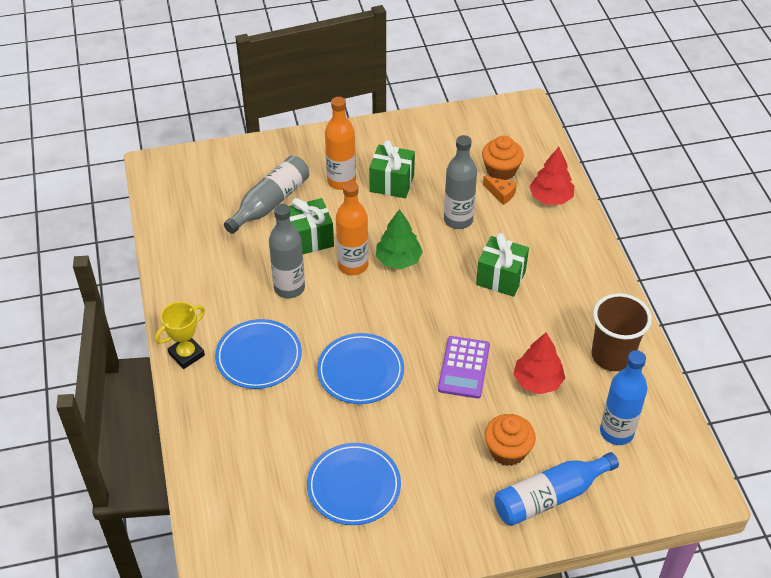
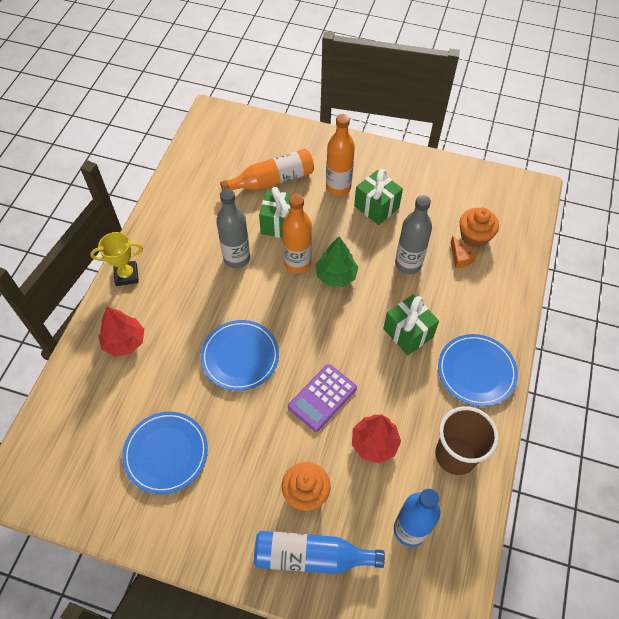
camera: 30 degrees right, 10 degrees up
(259, 356) = (175, 304): blue plate -> blue plate (476, 371)
(270, 203) = (272, 180): grey bottle -> orange bottle
(550, 198) = (501, 281): red tree -> red tree (124, 342)

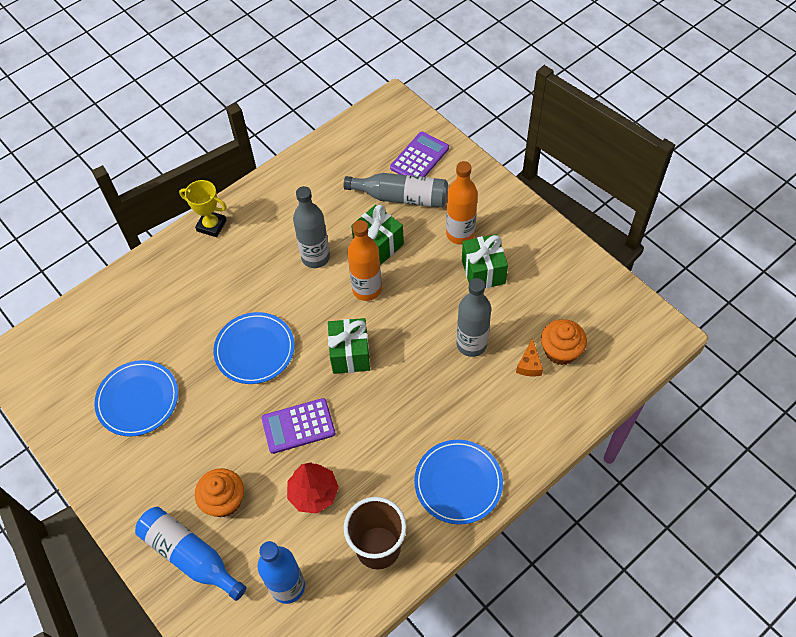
camera: 35 degrees right, 0 degrees up
(124, 342) = (170, 285): red tree -> none
(264, 145) = (419, 158): none -> purple calculator
(272, 180) = (401, 197): orange bottle -> grey bottle
(336, 275) = (394, 320): green tree -> none
(408, 333) = (420, 410): green gift -> green gift (350, 354)

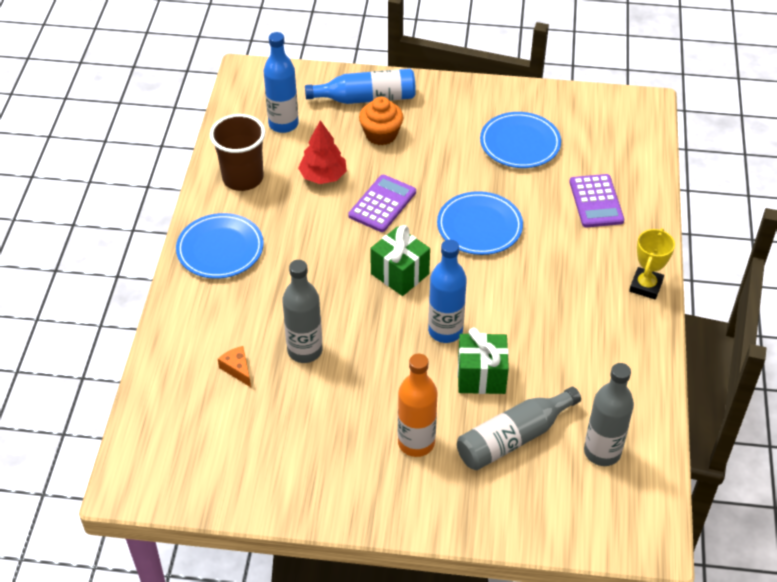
camera: 135 degrees right, 10 degrees down
(211, 225) = (646, 286): yellow trophy -> yellow trophy turned 45 degrees counterclockwise
(315, 257) = (522, 325): grey bottle -> grey bottle (602, 452)
(367, 289) = (445, 331): orange bottle -> blue bottle
(419, 158) = (545, 495): purple calculator -> purple calculator (596, 201)
(483, 272) = (356, 421): green gift -> none
(560, 351) = (218, 400): orange cupcake -> none

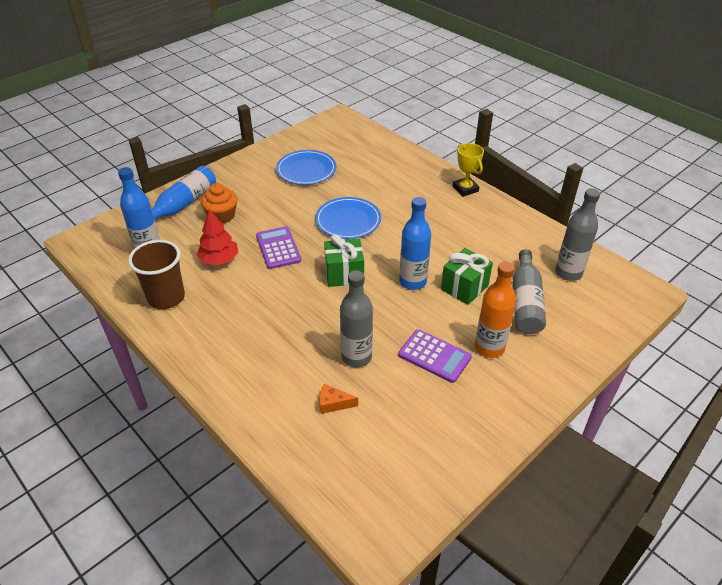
camera: 50 degrees left, 5 degrees down
(220, 249) = (213, 347): blue plate -> none
(596, 201) = (385, 170): purple calculator -> purple calculator (434, 356)

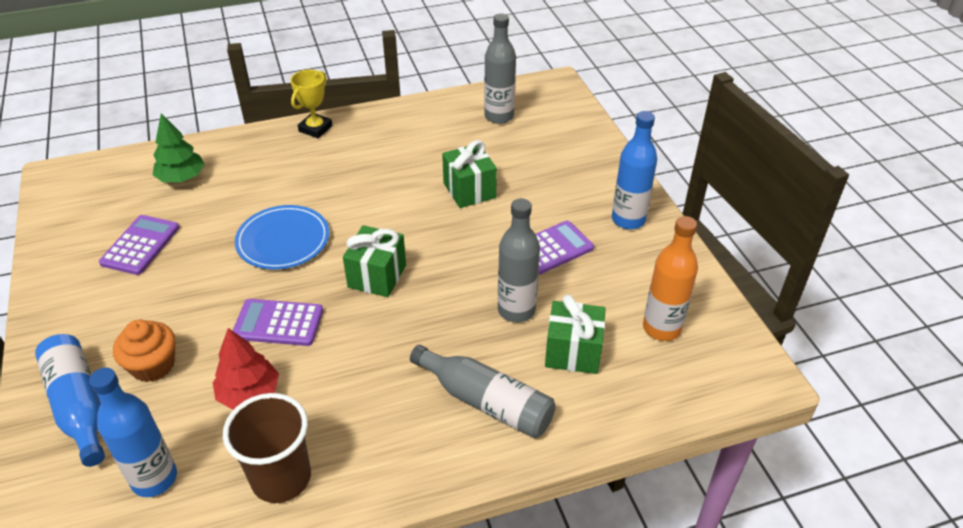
camera: 65 degrees left, 0 degrees up
(306, 170) = (140, 245): blue plate -> purple calculator
(333, 403) = (573, 352): orange cheese -> green gift
(372, 158) = (182, 178): none -> green tree
(412, 282) = (432, 224): blue bottle -> blue bottle (628, 220)
(465, 189) = (315, 129): yellow trophy -> yellow trophy turned 60 degrees counterclockwise
(489, 348) = (563, 206): orange bottle -> orange bottle (661, 328)
(525, 302) = (518, 158): grey bottle -> grey bottle (486, 402)

